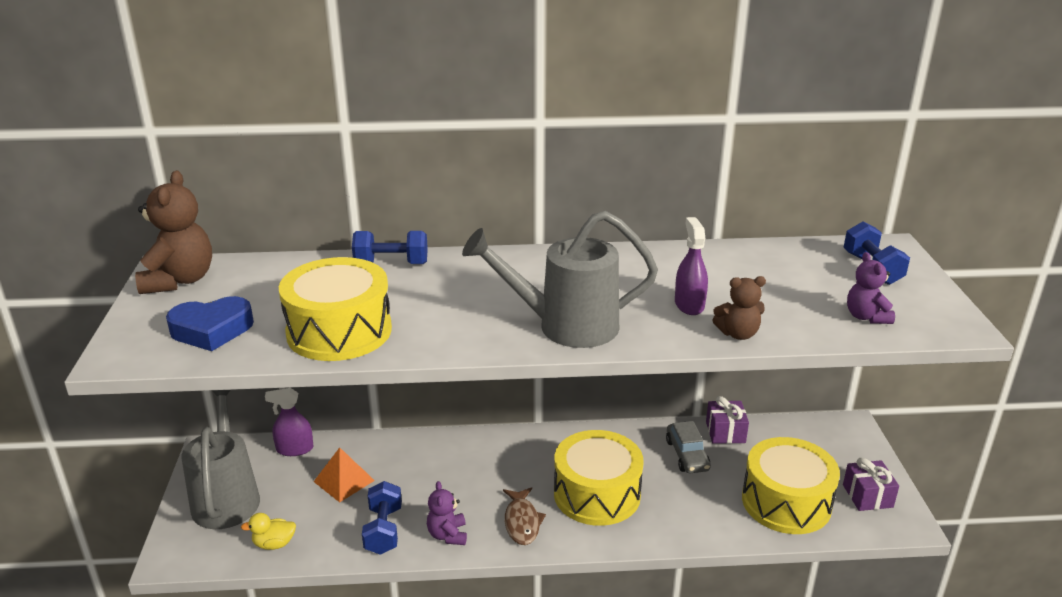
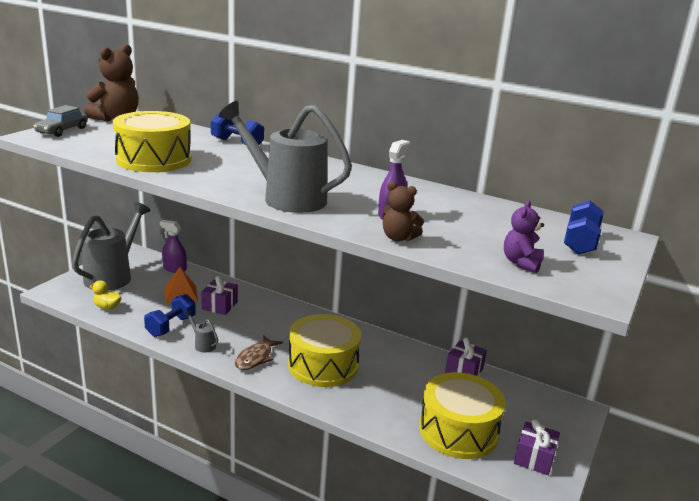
camera: 30 degrees right, 5 degrees down
(212, 330) = (93, 140): blue heart -> none
(407, 474) = (219, 306): none -> purple gift
(447, 535) = (203, 344): purple teddy bear -> grey watering can
(687, 455) = (416, 371): grey car -> grey car (62, 130)

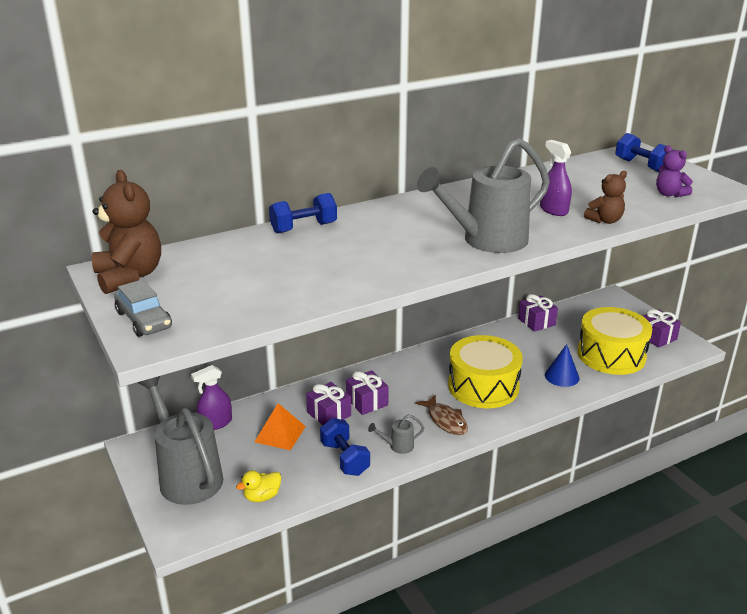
camera: 55 degrees left, 5 degrees up
(154, 159) = (319, 281): yellow drum -> none
(249, 316) = (367, 402): none -> purple gift
(384, 406) = (562, 376): none -> blue cone

